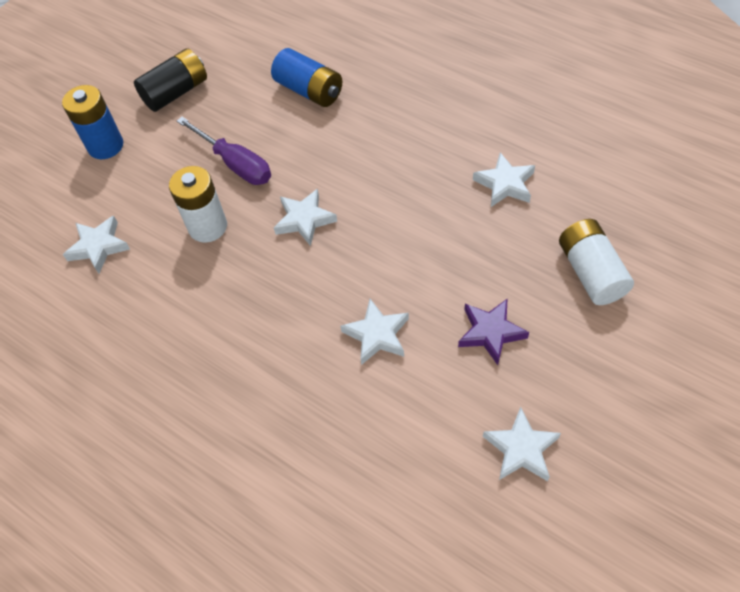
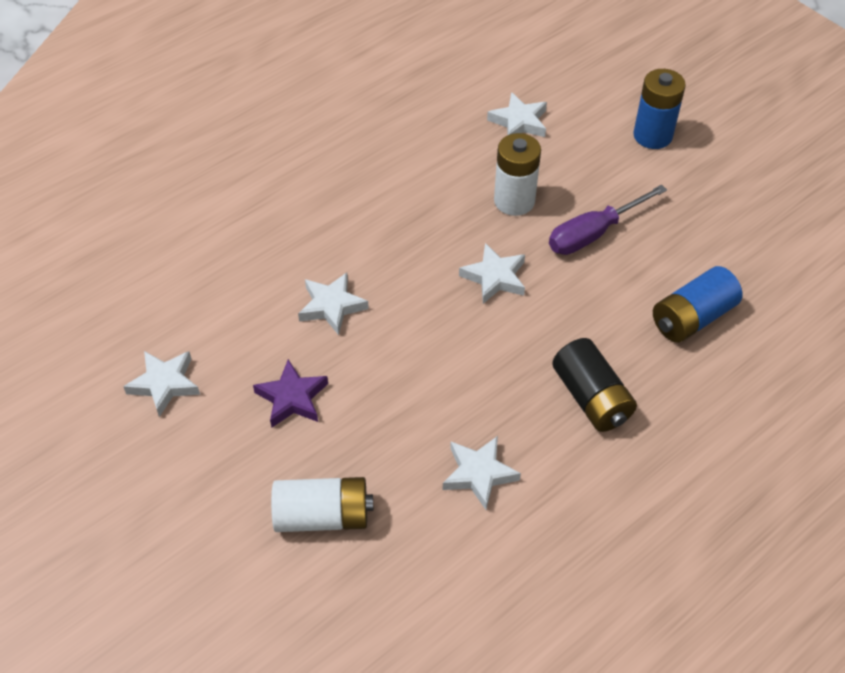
camera: 100 degrees right, 5 degrees down
(176, 92) = (720, 198): black battery -> black battery (591, 398)

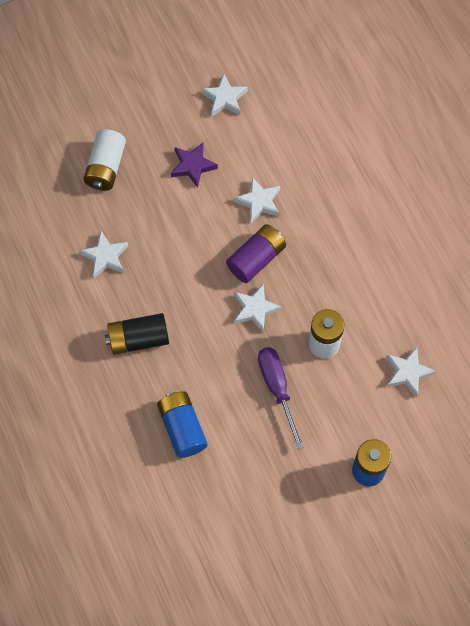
camera: 105 degrees right, 15 degrees up
(421, 291) = (256, 259): none -> purple battery

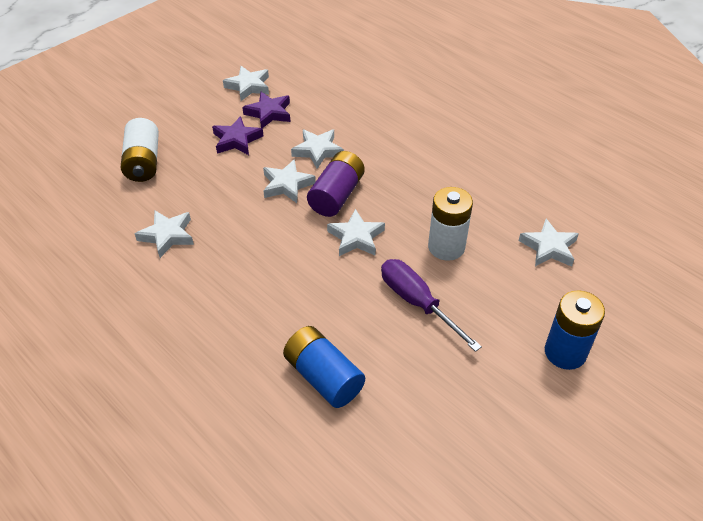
camera: 20 degrees left, 20 degrees down
(138, 339) = (233, 301): black battery -> none
(219, 233) = (287, 185): none -> white star
(232, 141) = (269, 113): none -> purple star

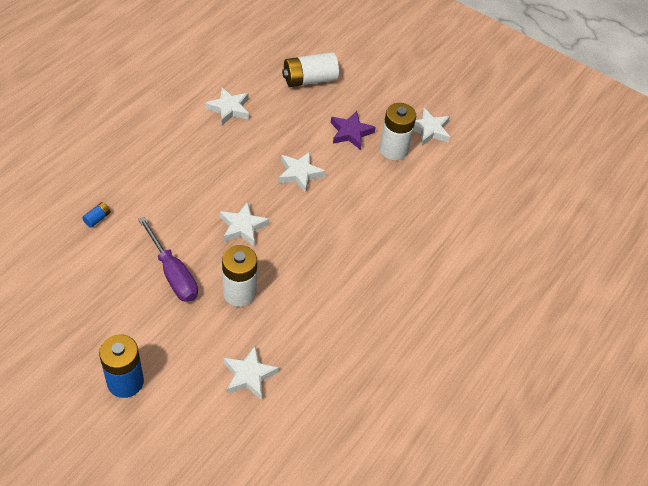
camera: 75 degrees right, 5 degrees up
(269, 113) = (393, 149): purple star -> white battery
(317, 151) = (349, 190): white star -> none
(323, 377) = (97, 218): blue battery -> blue battery, size x0.43
(336, 195) = (292, 209): purple battery -> none
(417, 303) = (173, 273): purple screwdriver -> purple screwdriver turned 105 degrees clockwise

